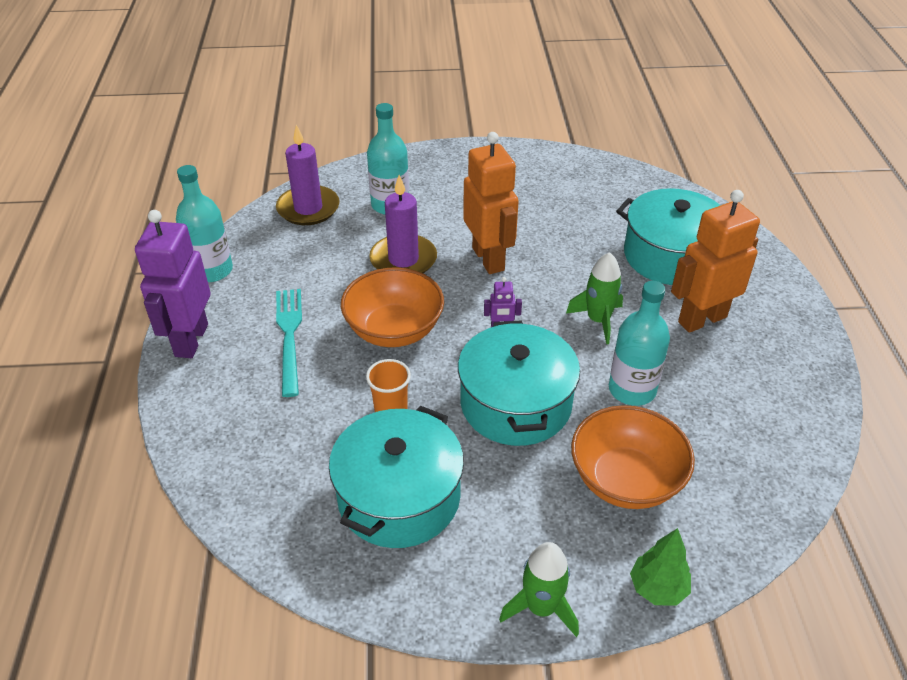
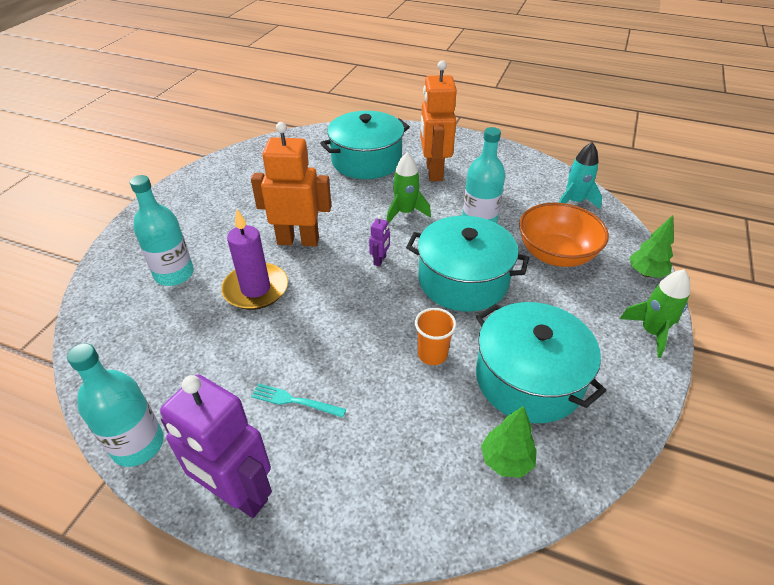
camera: 65 degrees left, 0 degrees up
(288, 501) = (506, 461): none -> green tree
(289, 336) = (295, 401): turquoise fork -> turquoise fork, size x0.61
(308, 208) = (118, 333): purple candle -> none
(394, 330) = (339, 323): orange bowl -> none
(762, 478) = (574, 202): none -> turquoise rocket

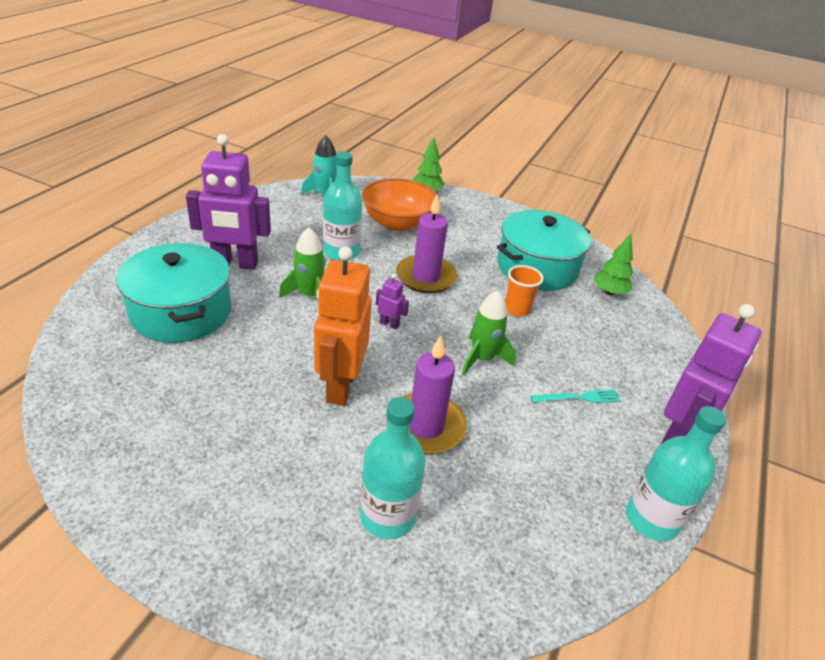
camera: 90 degrees left, 5 degrees down
(295, 401) = (578, 398): turquoise fork -> turquoise fork turned 120 degrees counterclockwise
(433, 172) = (235, 264): orange robot -> purple robot
(463, 280) = (426, 277): turquoise pot -> purple candle
(651, 332) = (488, 207): green rocket -> green rocket (482, 359)

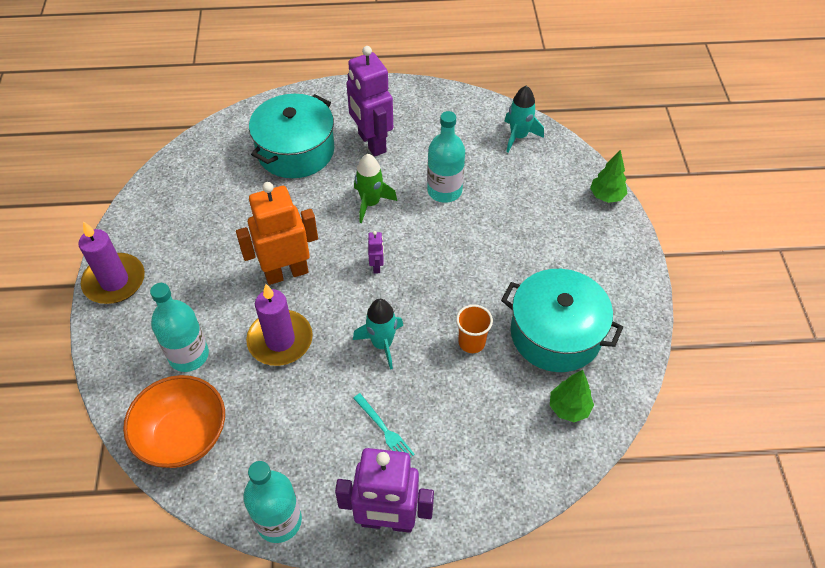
camera: 65 degrees right, 15 degrees up
(398, 223) = (526, 203): orange bowl -> orange bowl (183, 436)
(426, 277) = (461, 260): purple candle -> purple candle (114, 281)
(482, 359) = (382, 344): green rocket -> turquoise rocket

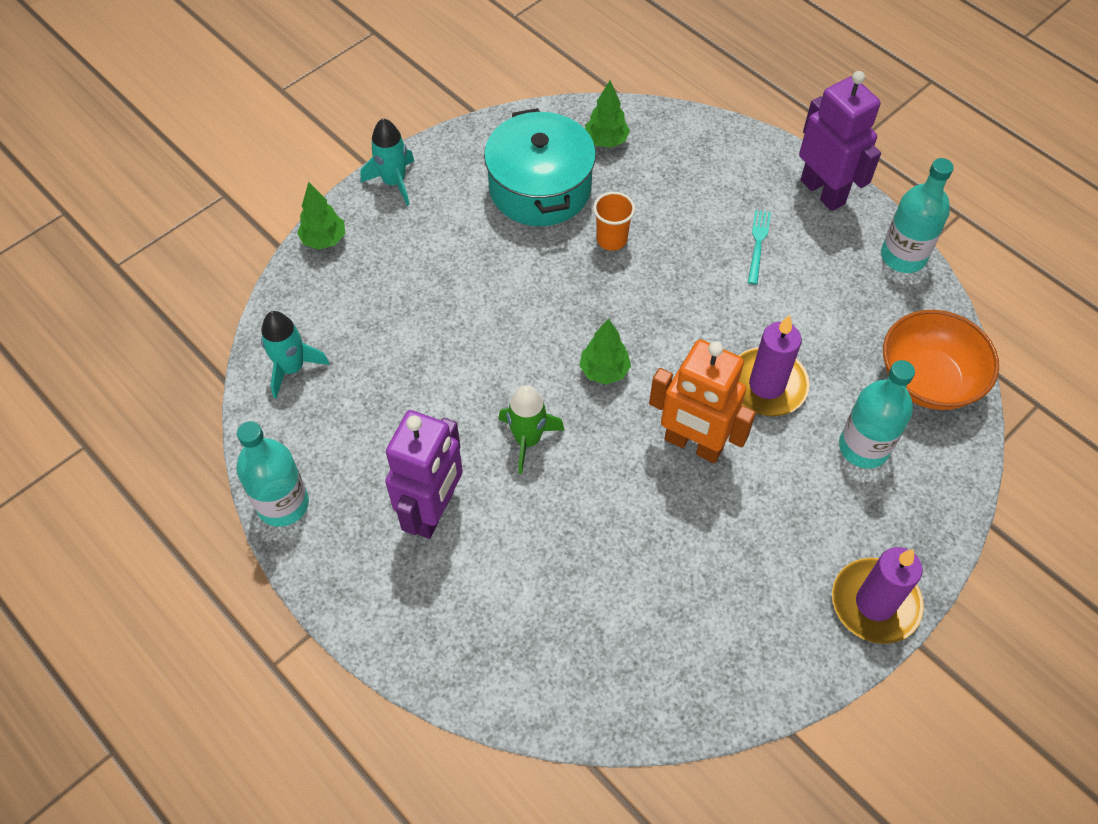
camera: 130 degrees left, 5 degrees up
(295, 151) = (521, 586): turquoise pot -> none
(377, 266) = (604, 371): purple robot -> green tree
(382, 344) = (683, 303): turquoise rocket -> turquoise rocket (394, 182)
(444, 191) = (444, 383): turquoise bottle -> turquoise bottle (283, 504)

